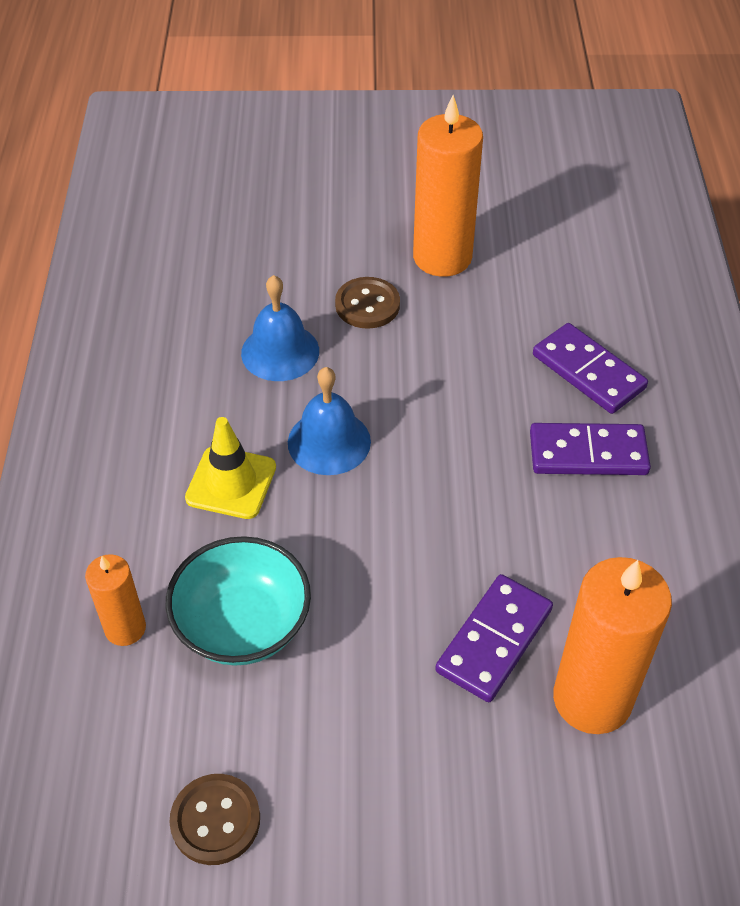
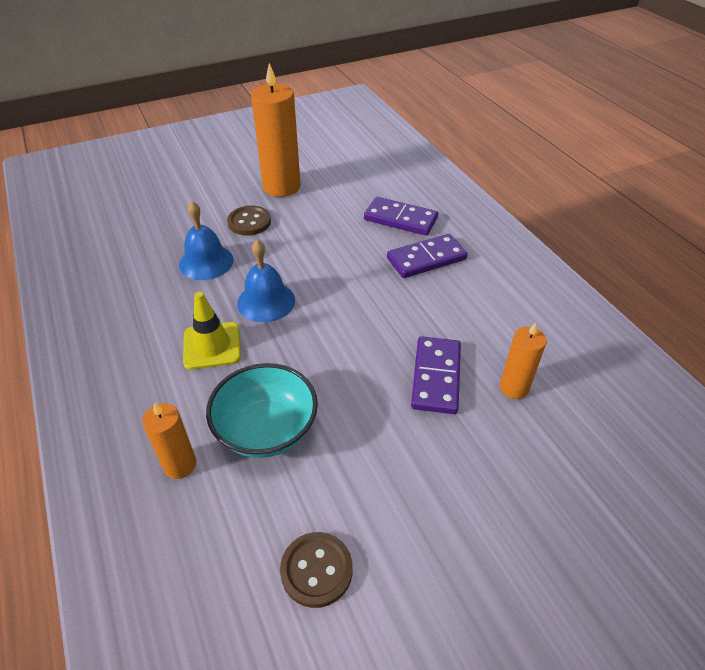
camera: 25 degrees left, 5 degrees down
(592, 699) = (514, 388): orange candle -> orange candle, size x0.54

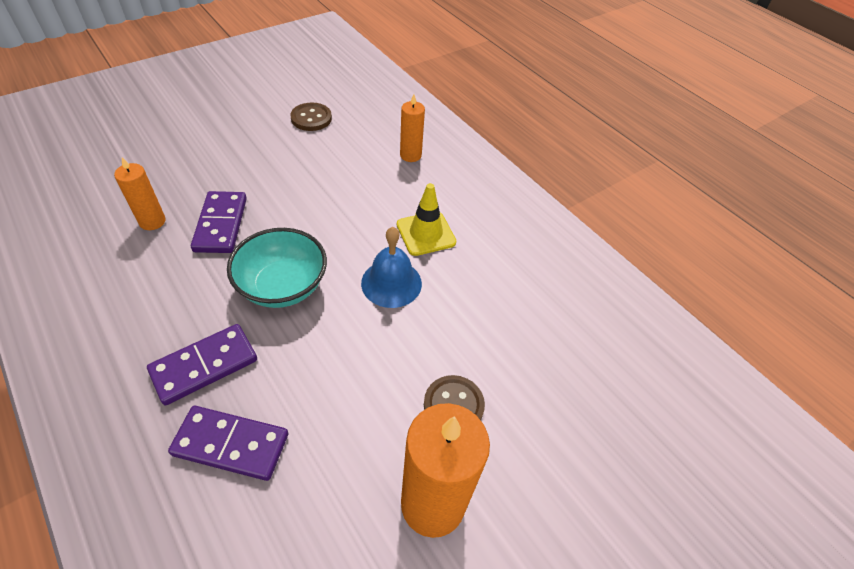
camera: 165 degrees right, 5 degrees up
(206, 262) = (477, 327): blue bell -> none
(266, 430) = (358, 178): turquoise bowl -> turquoise bowl (282, 286)

